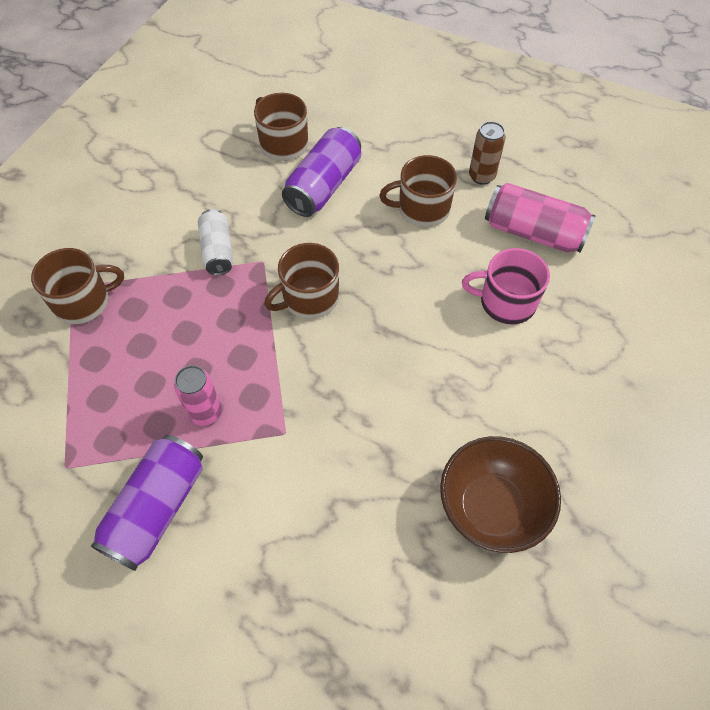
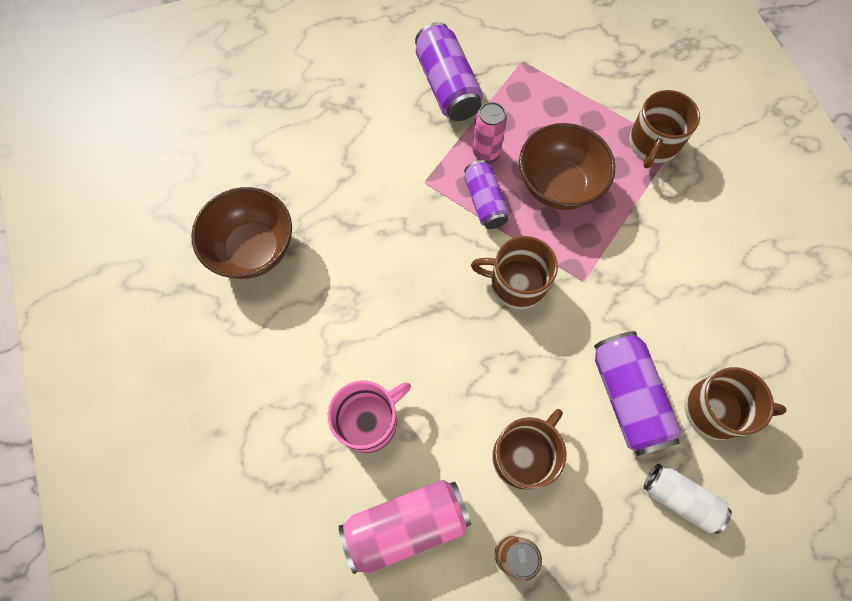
camera: 135 degrees right, 10 degrees up
(190, 335) = (558, 185): none -> brown bowl
(217, 251) = (625, 258): white can -> white can (680, 498)
(259, 372) = (485, 202): none -> purple can
(309, 298) = (516, 283): brown mug -> brown mug turned 90 degrees counterclockwise

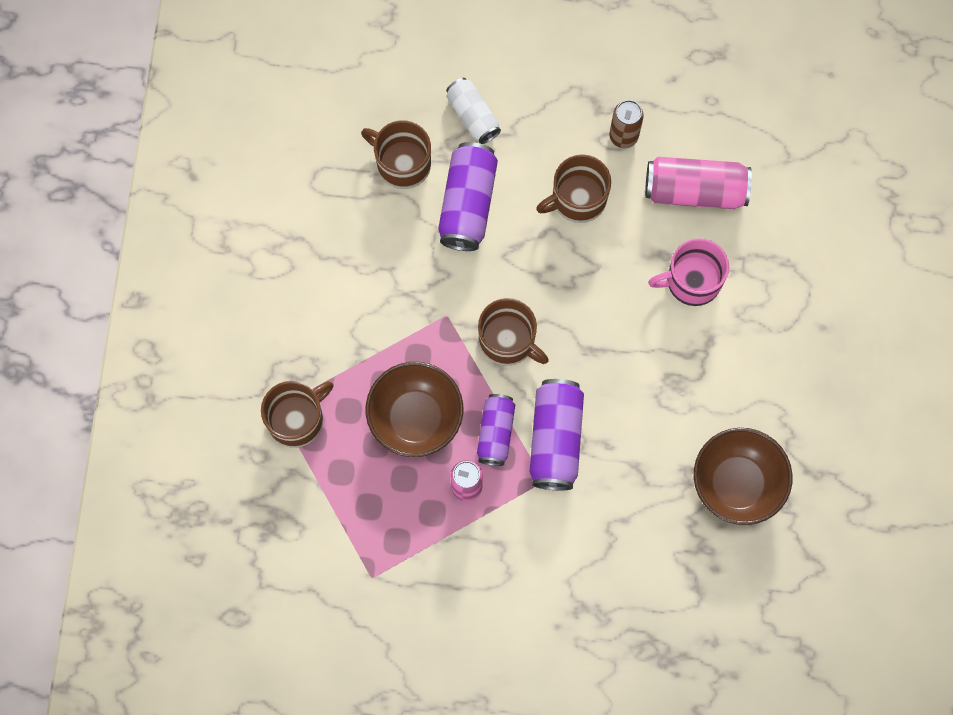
camera: 155 degrees left, 5 degrees up
(447, 86) = (467, 582): purple can -> purple can (555, 439)

